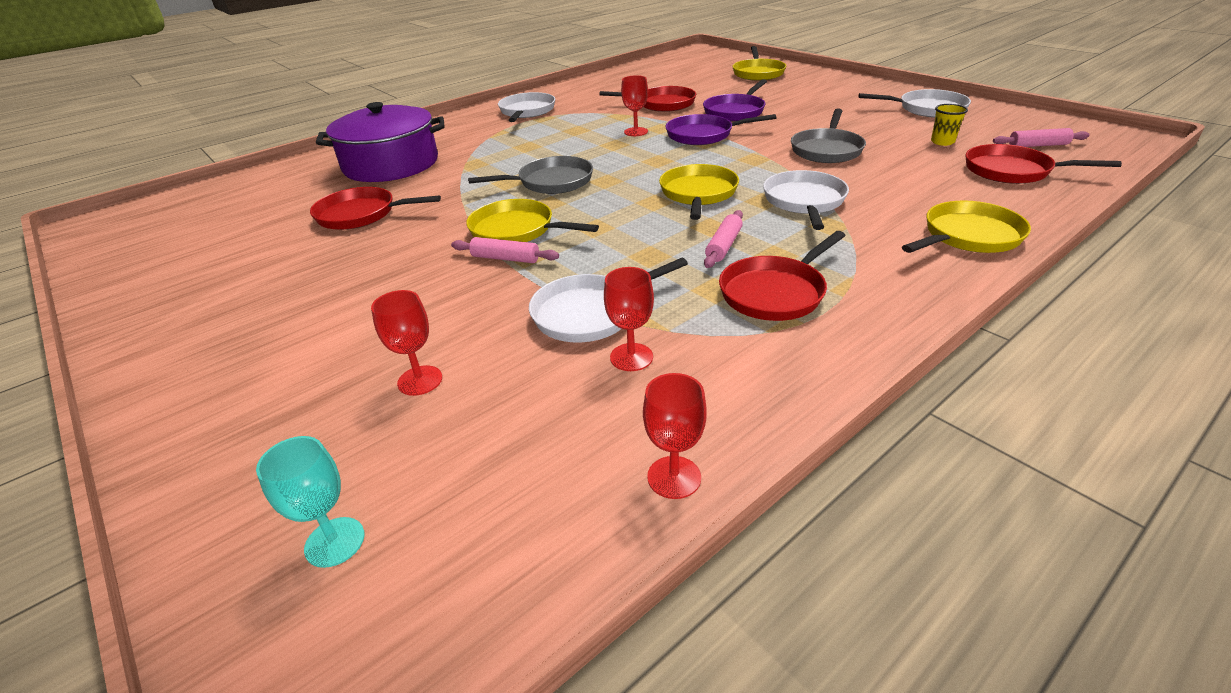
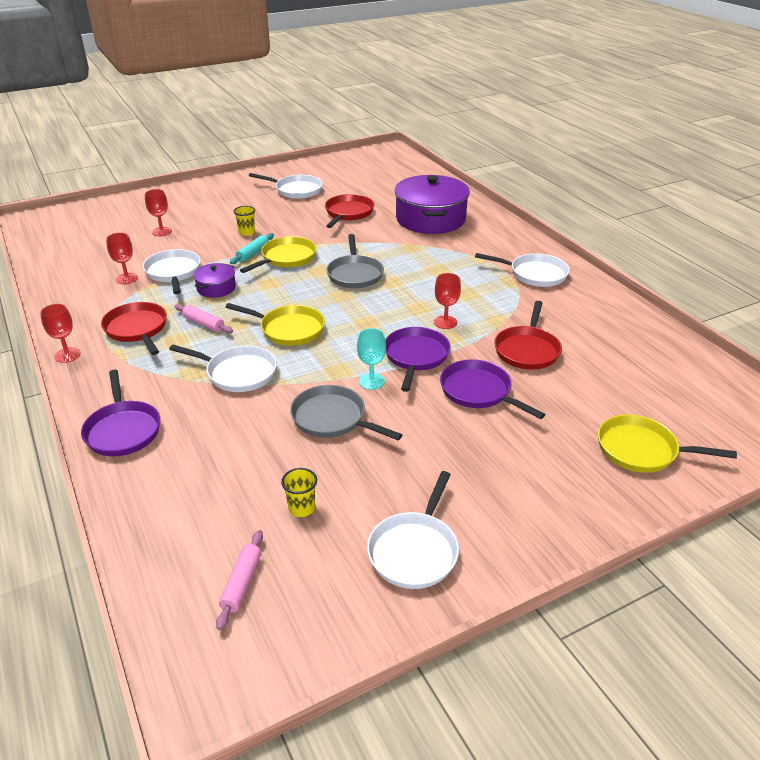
camera: 100 degrees right, 0 degrees up
(246, 274) = (296, 190): none -> white pan
(335, 542) = (91, 220): turquoise goblet -> turquoise goblet (371, 381)
(427, 281) = (247, 232): none -> yellow cup
(505, 258) = (253, 253): pink rolling pin -> turquoise rolling pin
(625, 261) = (216, 288): none -> purple pot
(674, 477) = (48, 278): red goblet -> red goblet (67, 355)
(968, 236) = (122, 430): yellow pan -> purple pan
(1012, 171) = (199, 520): red pan -> none

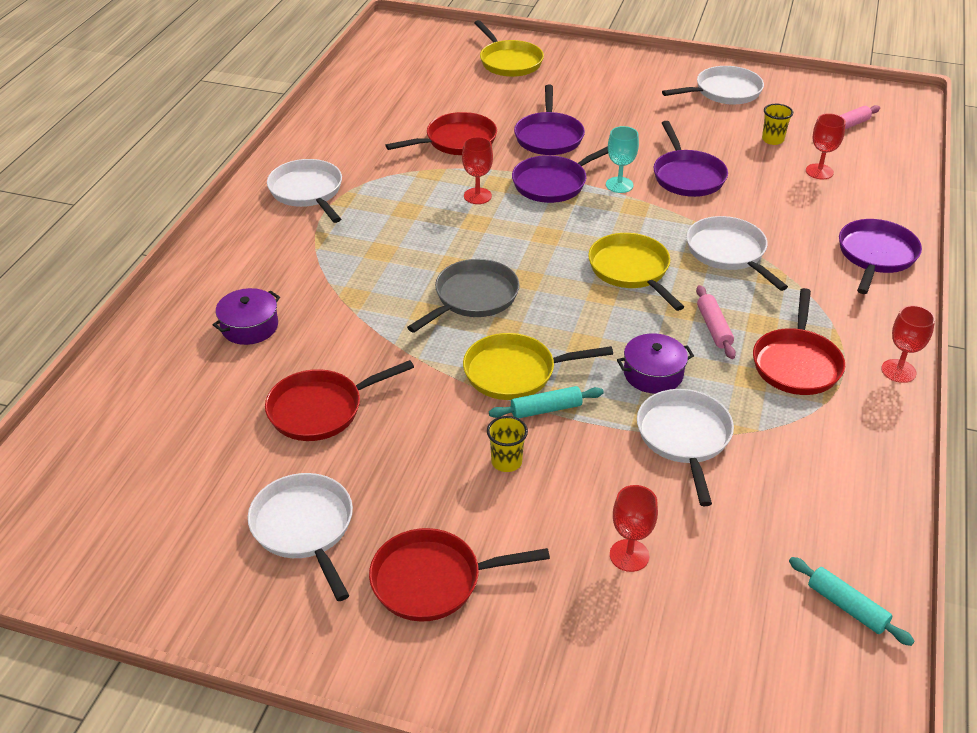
camera: 135 degrees left, 5 degrees up
(54, 255) = (846, 607): none -> turquoise rolling pin
(127, 278) = (757, 465): red goblet -> red goblet (819, 171)
(173, 272) = (684, 438): white pan -> white pan turned 150 degrees clockwise
(231, 199) = (433, 580): none -> red pan
(332, 418) = (687, 176): grey pan -> purple pan
(430, 219) = (249, 327): purple pot -> purple pot, size x0.47

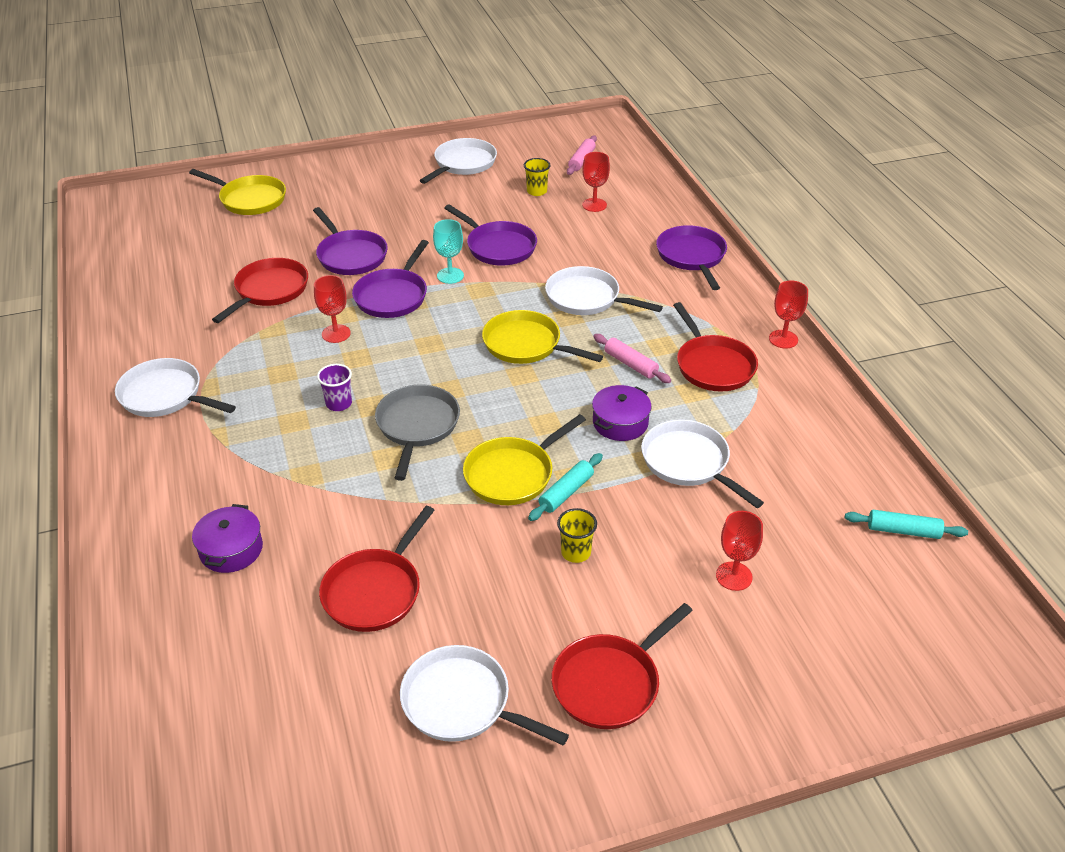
camera: 35 degrees left, 0 degrees up
(428, 252) = (339, 404): none -> purple cup

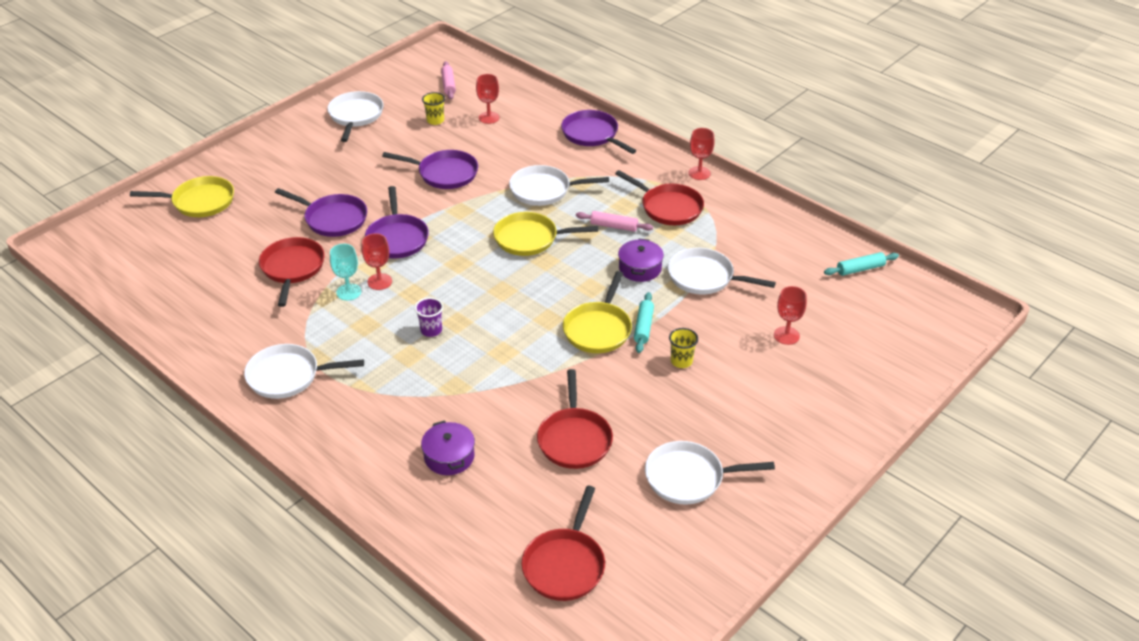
camera: 30 degrees left, 0 degrees up
(417, 426) = (503, 323): grey pan -> none
(450, 275) = (427, 208): turquoise goblet -> turquoise goblet (348, 292)
(610, 683) = (765, 427): red pan -> red pan (565, 564)

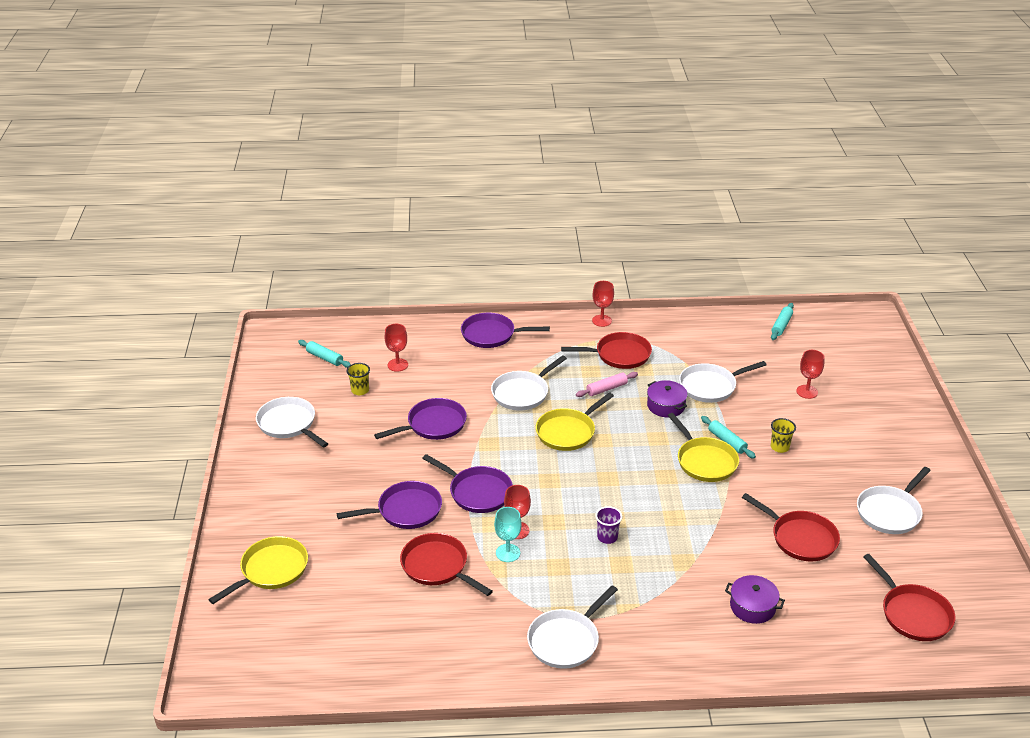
camera: 45 degrees left, 5 degrees down
(448, 85) = (324, 358): pink rolling pin -> turquoise rolling pin

